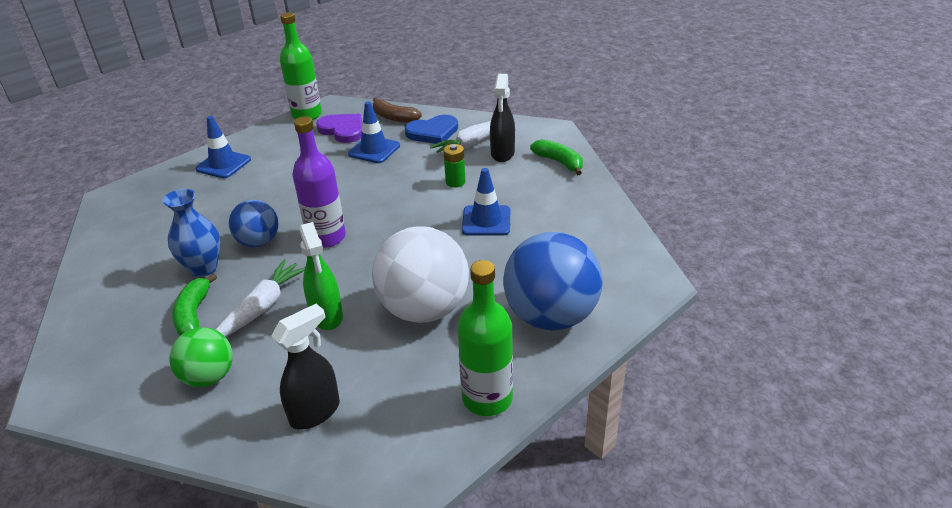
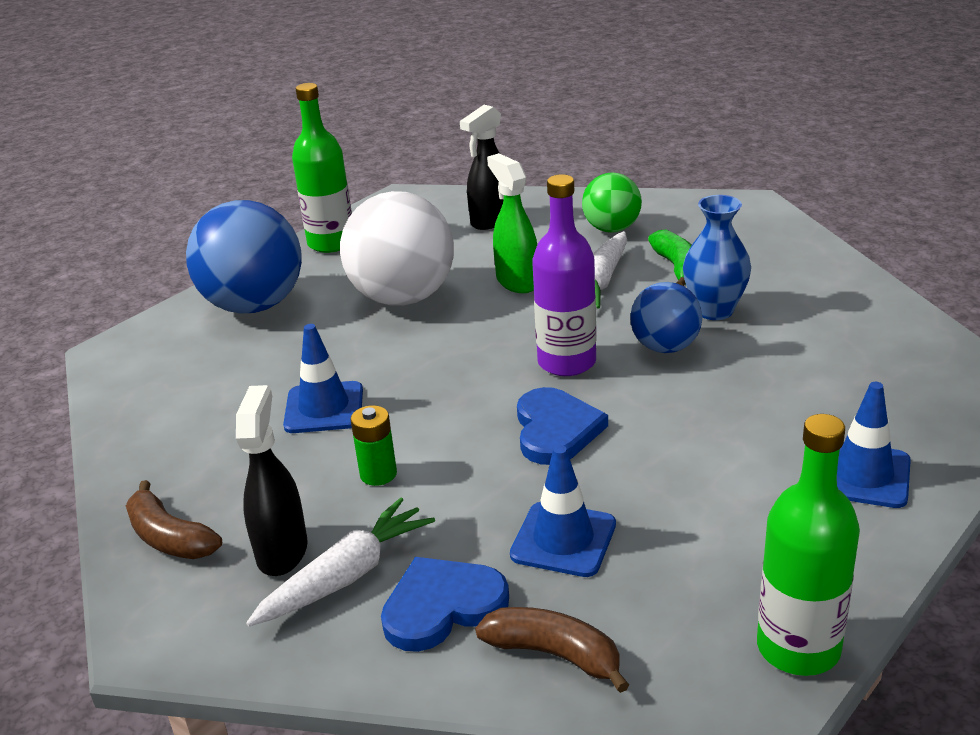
camera: 175 degrees right, 5 degrees down
(343, 130) = (667, 597): purple heart -> none
(354, 196) = (555, 430): none -> blue heart
(559, 162) = (169, 537): green banana -> brown banana

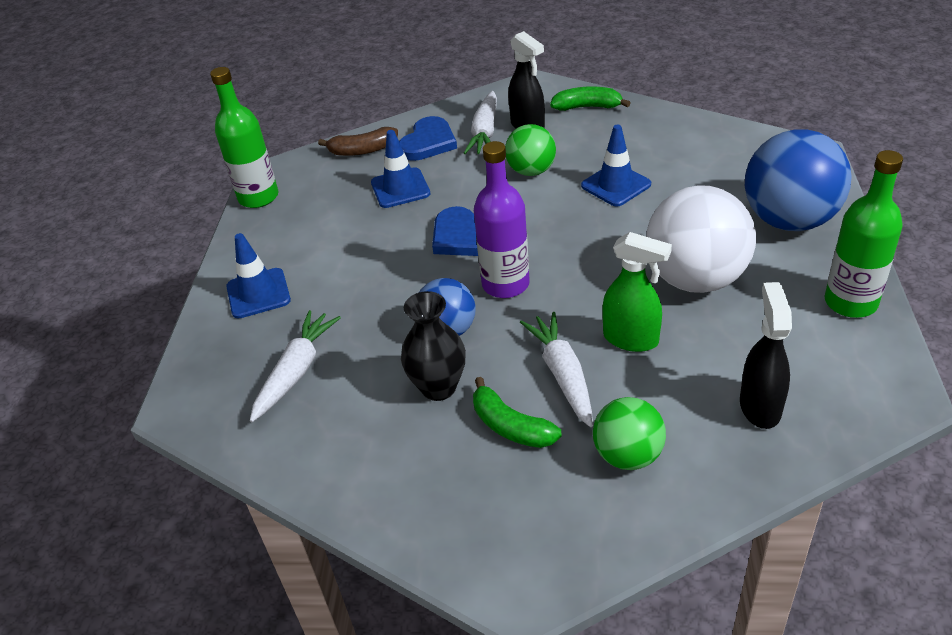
camera: 145 degrees right, 10 degrees up
(169, 537) = (588, 107): brown banana -> green banana
(378, 474) = (531, 171): green battery -> green ball
(714, 310) = (438, 387): blue vase -> black vase
(850, 373) = (296, 371): none -> white carrot

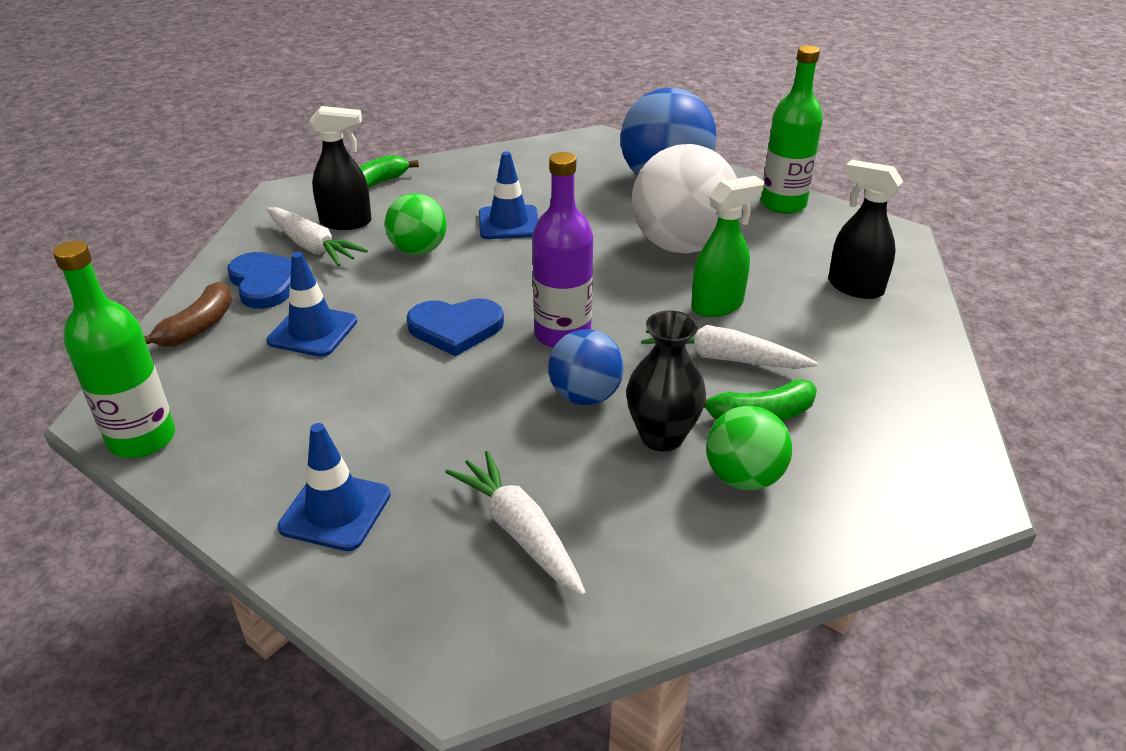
camera: 60 degrees left, 5 degrees down
(628, 455) = (854, 369): green ball -> green ball (743, 478)

